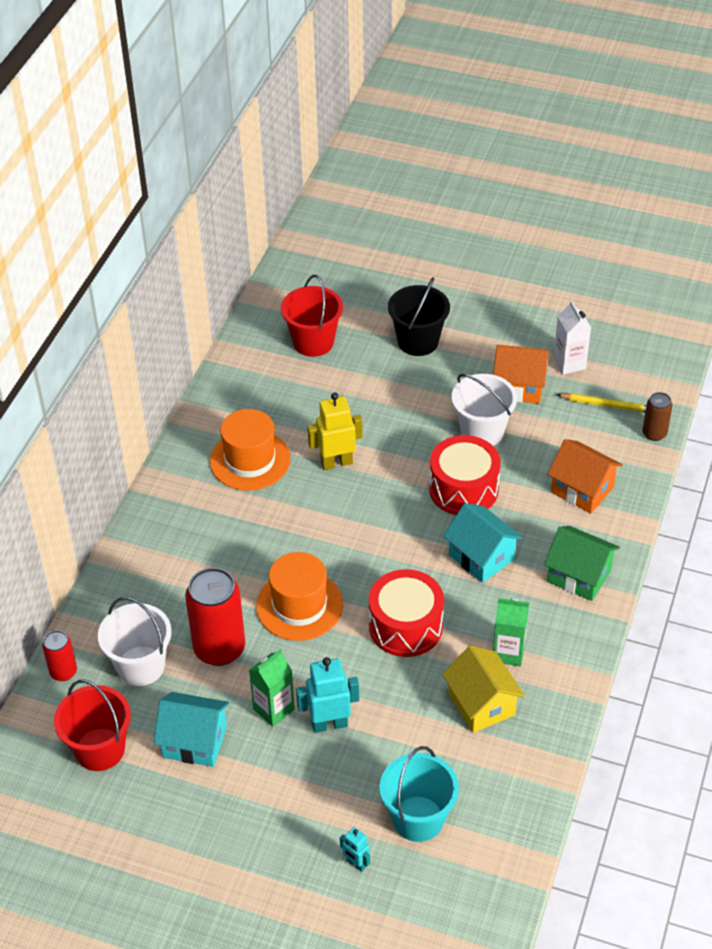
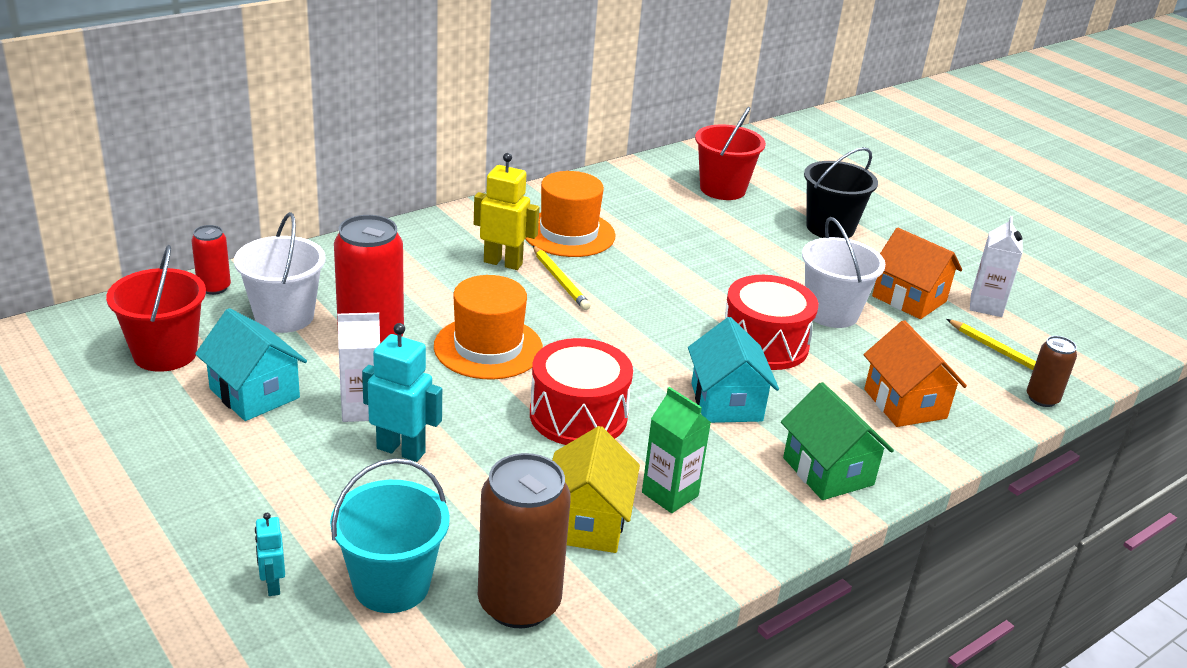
camera: 30 degrees right, 15 degrees down
(274, 709) = (361, 409): green carton -> white carton
(287, 512) = (560, 280): none -> yellow pencil
(336, 462) = (651, 269): yellow robot -> yellow robot (503, 263)
(494, 783) = (519, 603): none -> brown can

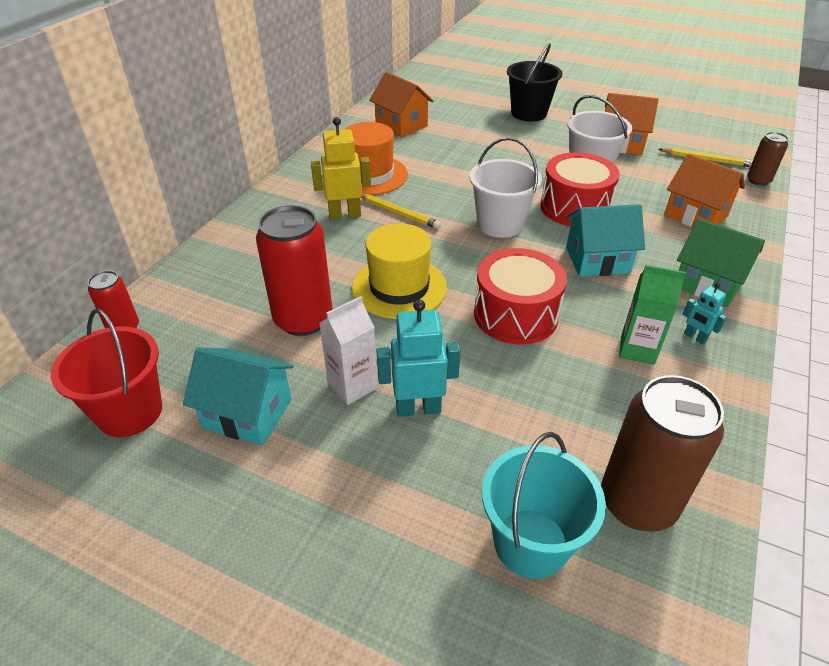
camera: 25 degrees left, 10 degrees up
(273, 585) = (436, 604): turquoise robot -> turquoise robot (695, 337)
(284, 316) = (211, 329): white bucket -> white bucket (500, 224)
(488, 347) = (399, 287): orange hat -> yellow hat
(587, 522) = (610, 402): yellow house -> none
(659, 193) = (401, 125): none -> orange house
(722, 189) = (438, 109): red bucket -> none
(726, 402) = (597, 260): turquoise house -> turquoise house turned 60 degrees counterclockwise
(986, 306) = (665, 133): white carton -> none

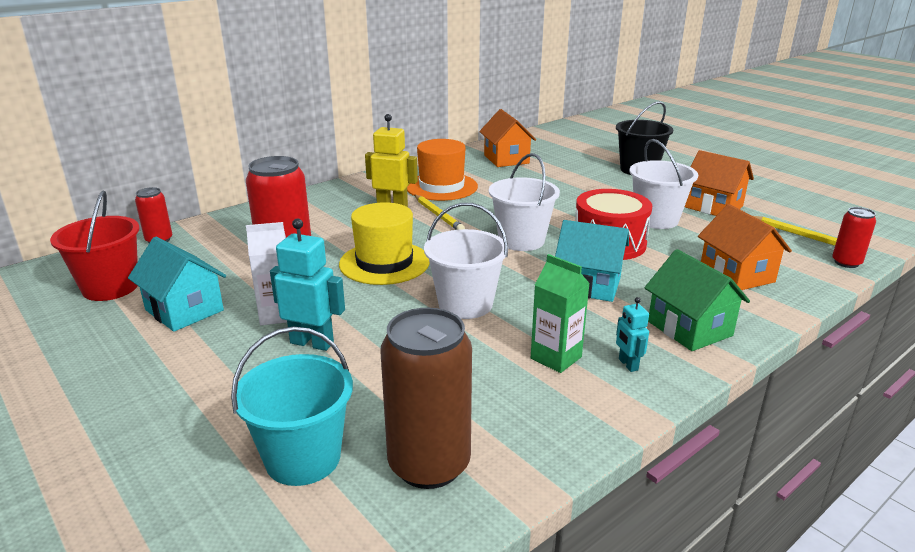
camera: 25 degrees right, 15 degrees down
(515, 315) = (465, 304): red drum -> white bucket
(758, 181) = (846, 262): brown can -> red can

